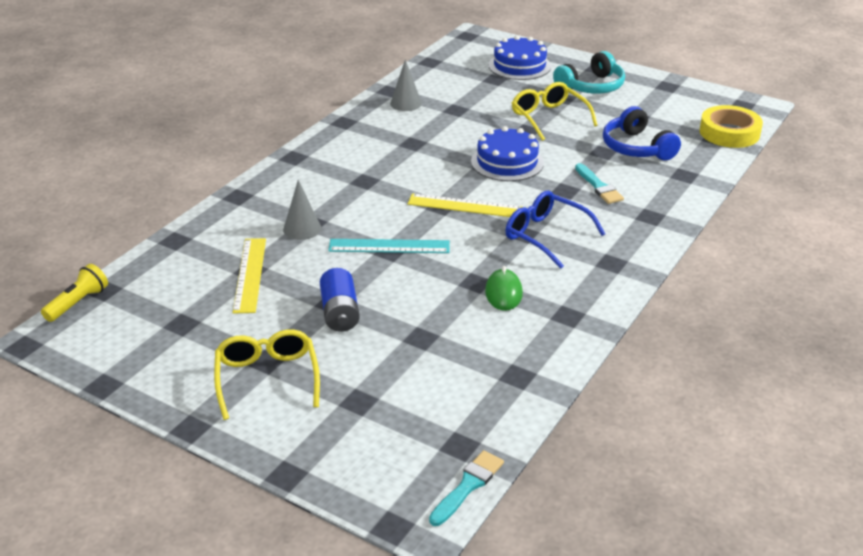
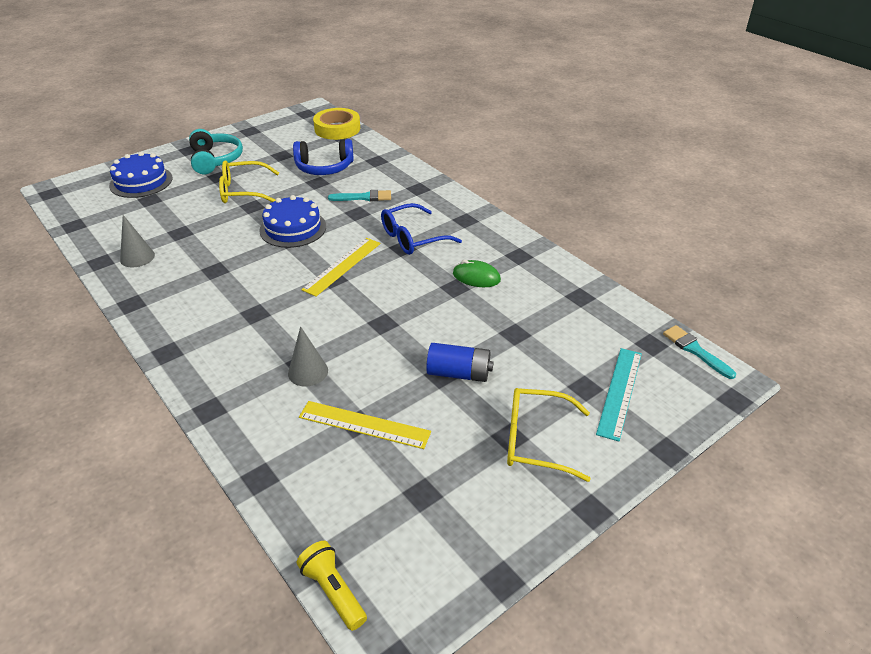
camera: 70 degrees left, 5 degrees up
(389, 246) = (375, 322): turquoise ruler -> turquoise ruler (620, 392)

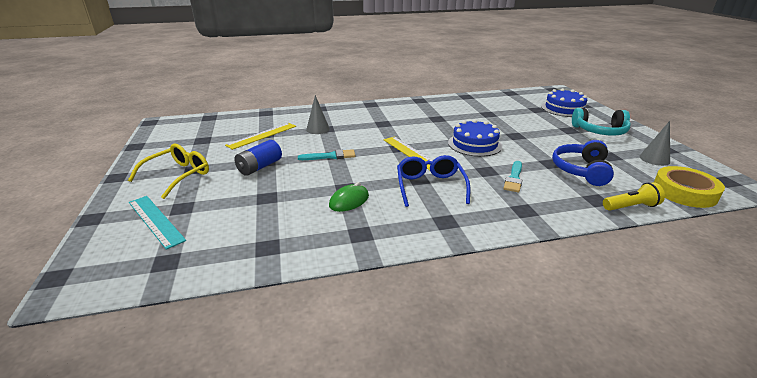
camera: 115 degrees right, 10 degrees down
(137, 257) = (465, 103): grey cone -> grey cone (654, 159)
(243, 191) = (541, 135): yellow glasses -> none
(333, 591) = (193, 117): yellow flashlight -> yellow flashlight (630, 207)
(695, 350) = (120, 287): turquoise brush -> turquoise brush (330, 156)

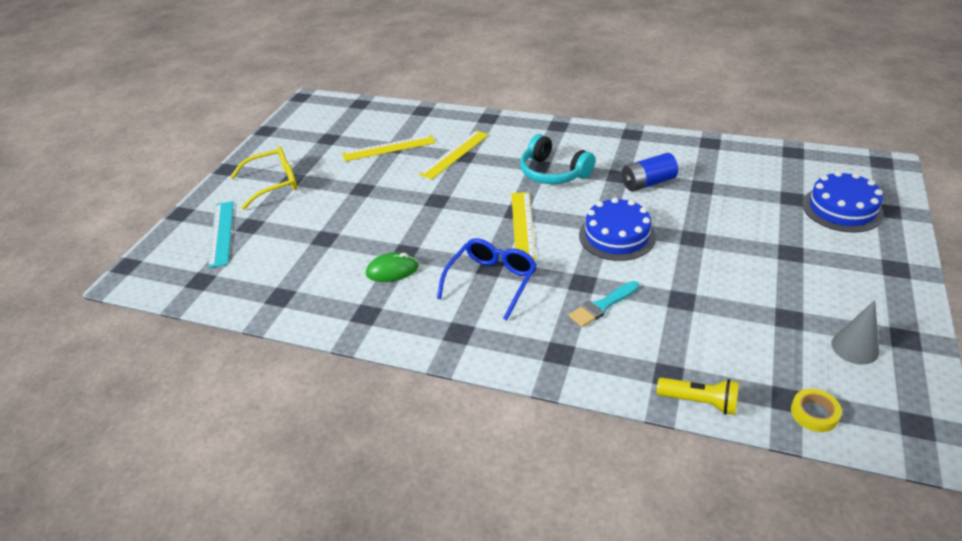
camera: 35 degrees right, 10 degrees up
(260, 167) = (350, 195): blue battery -> blue battery (648, 183)
(318, 129) = (454, 154): grey cone -> yellow ruler
(330, 156) = (430, 202): turquoise brush -> none
(581, 170) = (709, 326): blue headphones -> none
(599, 131) = (839, 270): turquoise headphones -> turquoise headphones (553, 172)
(684, 192) = (814, 413): yellow tape -> yellow tape, size x0.53

